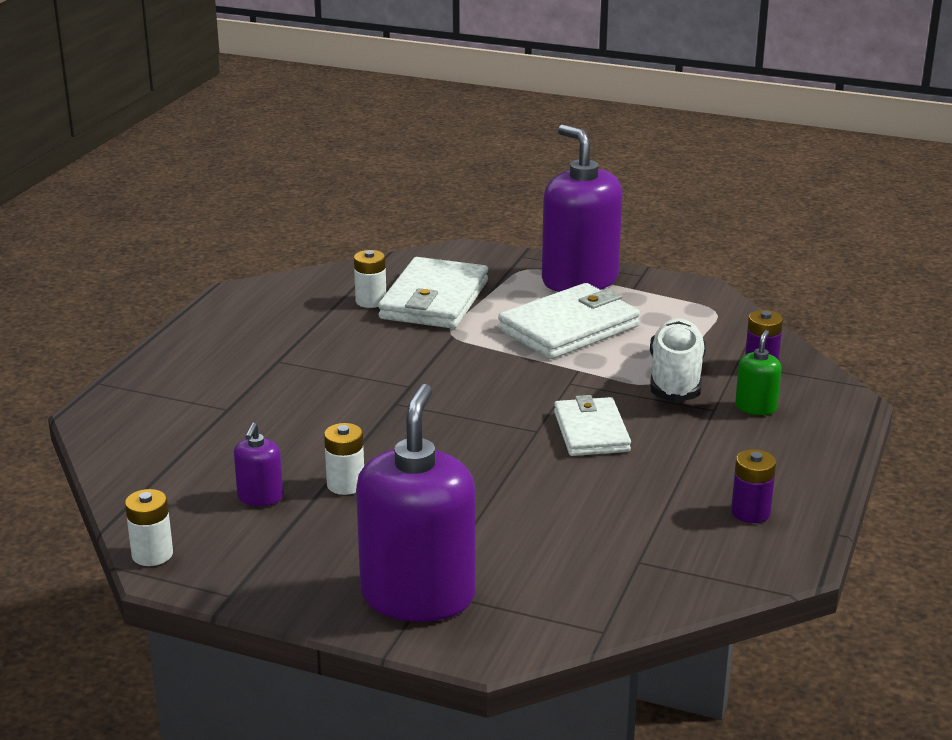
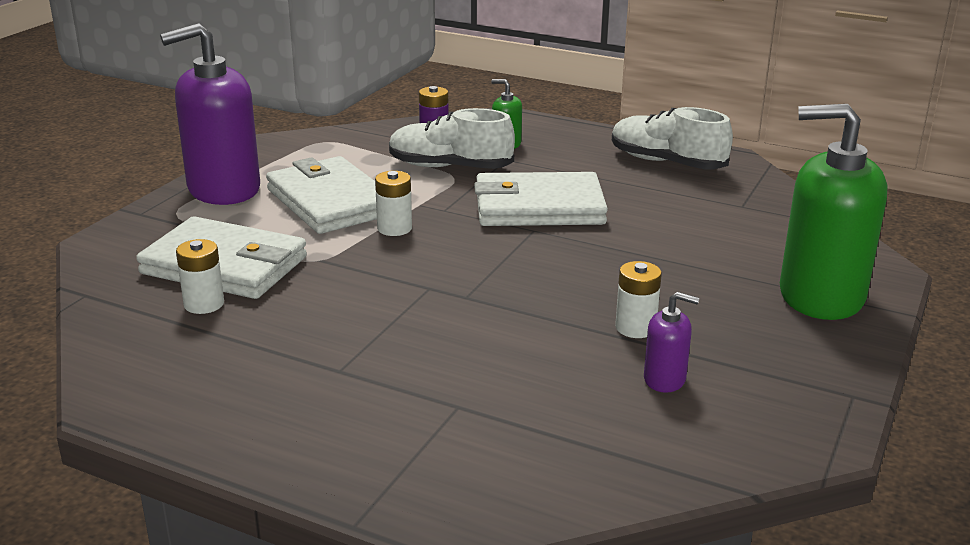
camera: 85 degrees left, 0 degrees up
(152, 554) = (793, 450): white battery -> white battery (394, 228)
(418, 596) = (820, 296): purple soap dispenser -> green soap dispenser
(591, 431) = (539, 207): white wallet -> white wallet, size x1.52
(750, 512) = (667, 162): purple battery -> white shoe

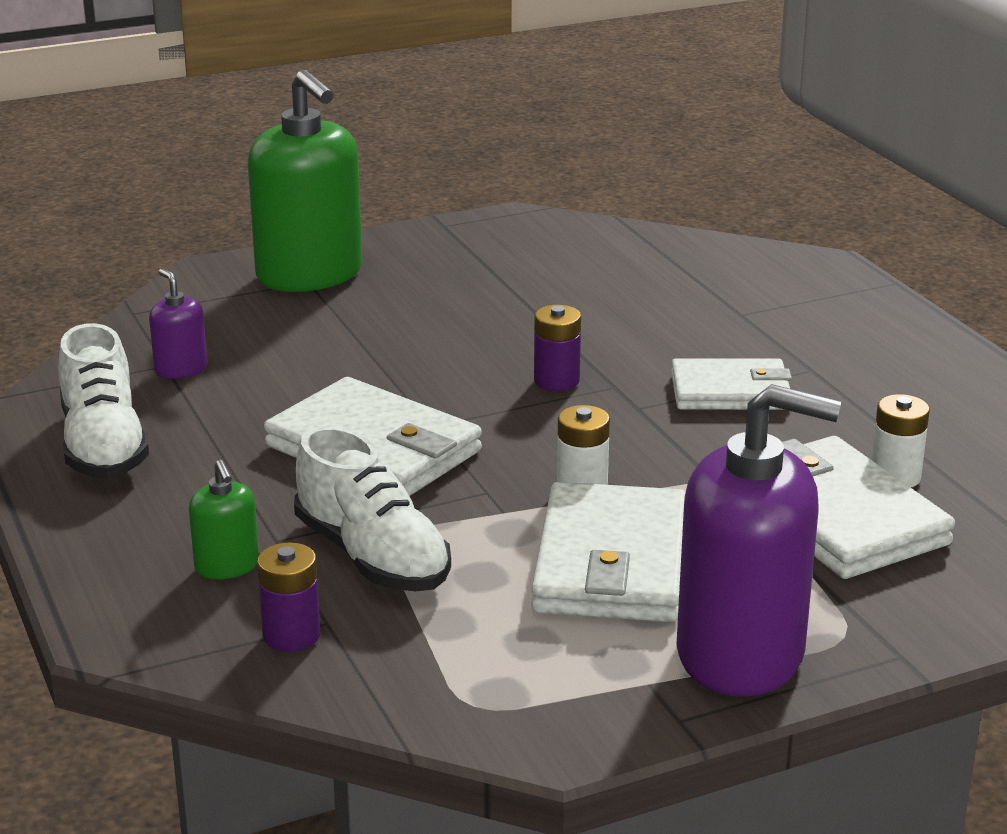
camera: 140 degrees left, 0 degrees up
(379, 324) = (730, 392): none -> white wallet
(508, 285) = (556, 380): none -> purple battery
(635, 328) = (509, 309): white battery -> none
(664, 379) = (554, 274): purple soap dispenser -> purple soap dispenser (181, 369)

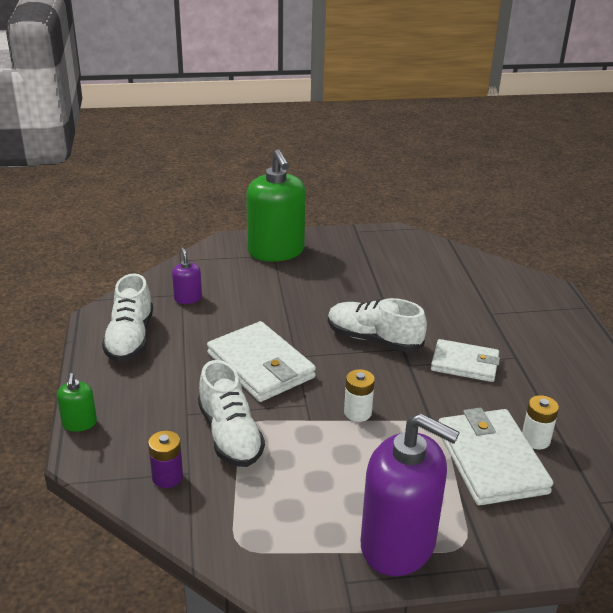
camera: 15 degrees right, 5 degrees up
(227, 566) = (155, 426): green soap dispenser -> green soap dispenser (79, 423)
(556, 380) = (373, 339): purple battery -> white shoe
(611, 563) = (352, 466): white wallet -> none

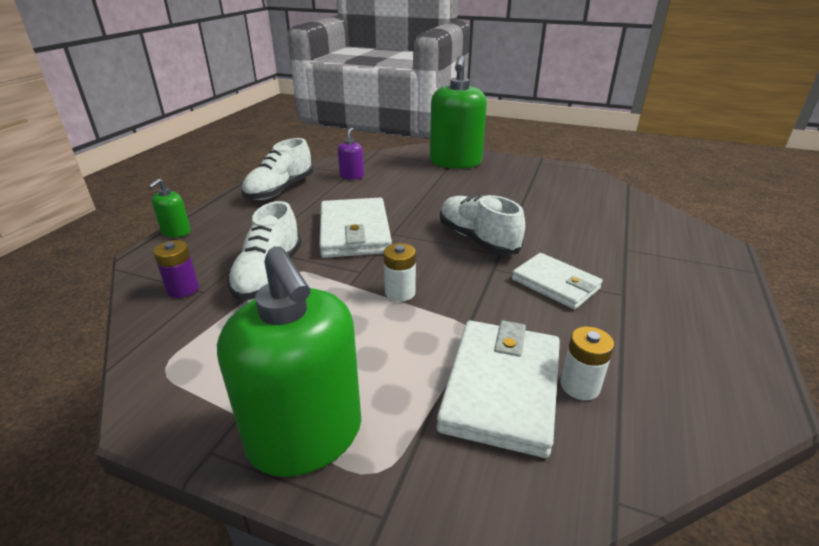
camera: 30 degrees right, 0 degrees up
(398, 544) = (306, 436): purple soap dispenser -> green soap dispenser

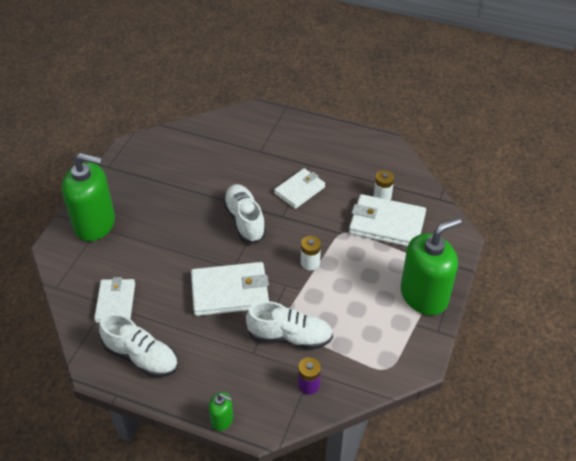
camera: 90 degrees left, 15 degrees up
(351, 176) = (115, 302): purple soap dispenser -> white wallet
(477, 239) = (244, 220): white shoe -> white shoe turned 105 degrees clockwise

